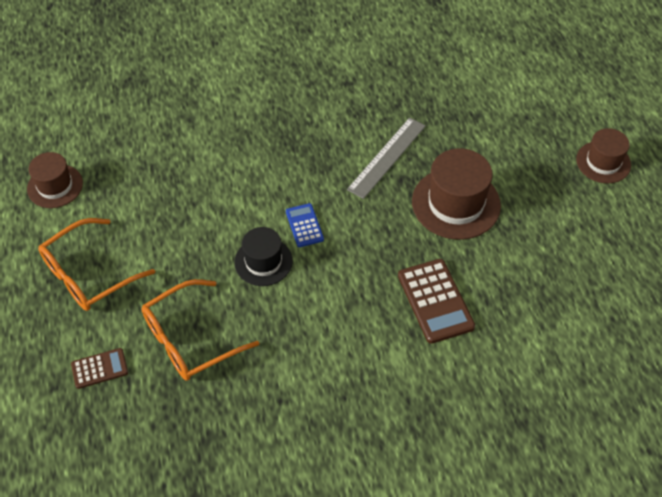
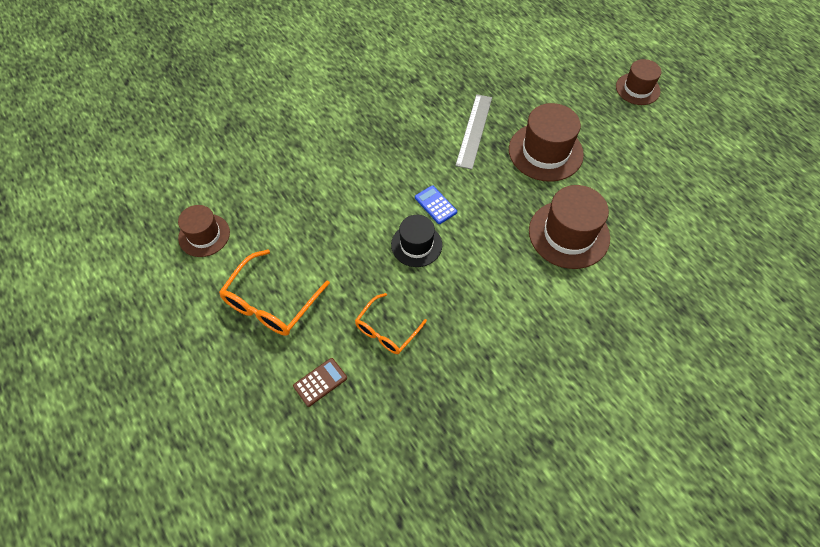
camera: 20 degrees left, 5 degrees up
(190, 339) = (386, 330): orange glasses -> orange glasses, size x0.66
(435, 301) = (569, 234): brown calculator -> brown hat

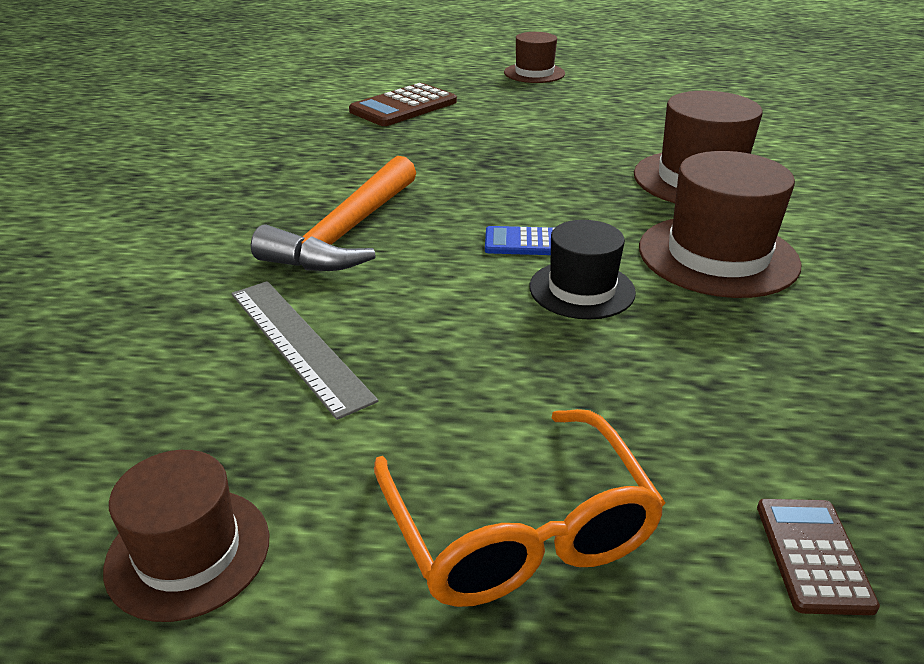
camera: 50 degrees left, 25 degrees down
(384, 145) = (346, 233): none -> orange hammer
(386, 330) = (740, 399): orange glasses -> none
(474, 131) = (439, 166): grey ruler -> grey ruler (298, 343)
(524, 72) = (403, 107): none -> brown calculator
(545, 152) = (546, 142): brown hat -> brown hat (717, 256)

